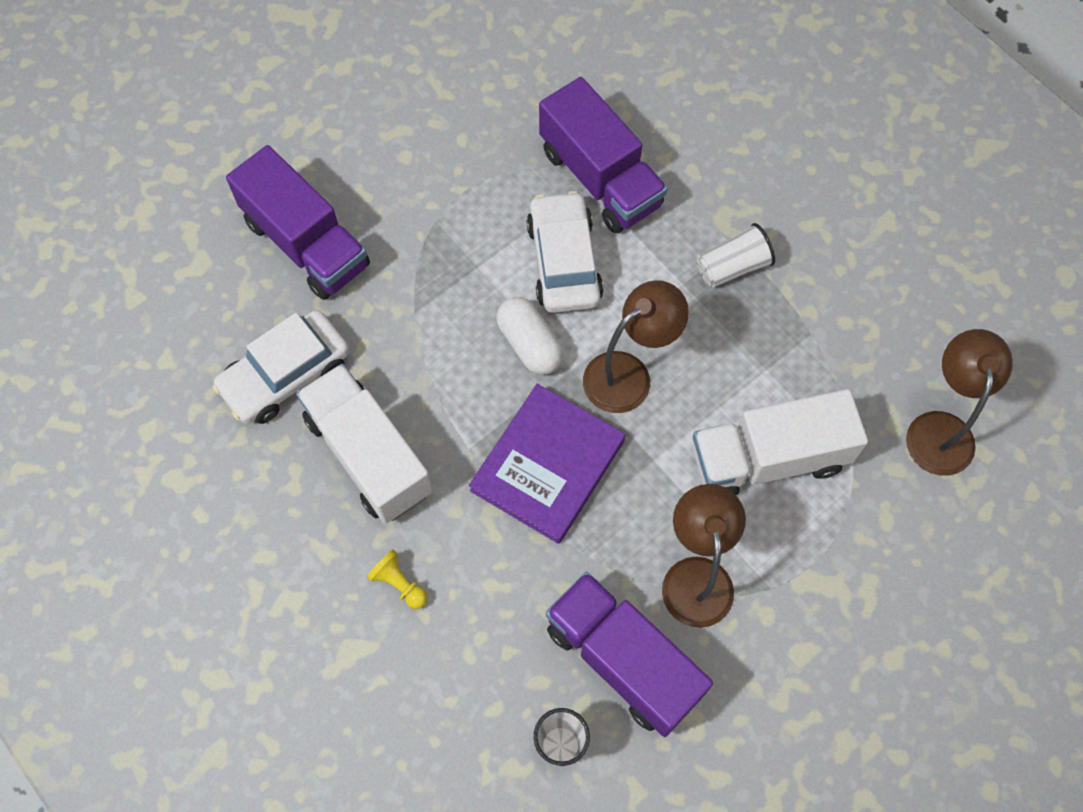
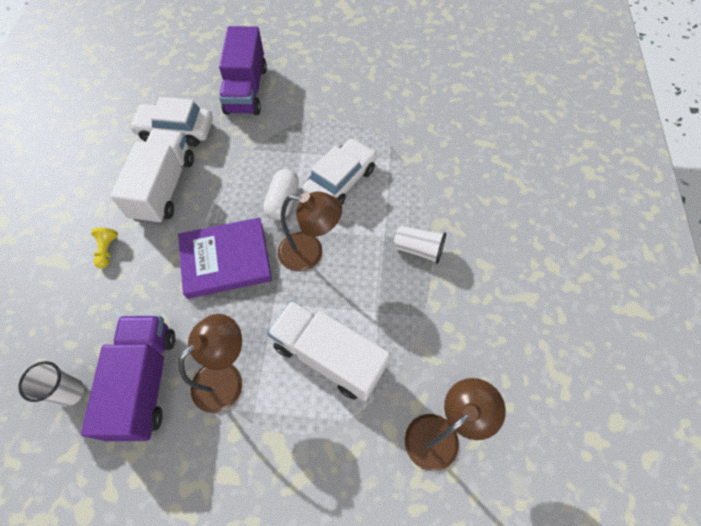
camera: 45 degrees right, 5 degrees down
(600, 178) = (399, 160): purple truck -> none

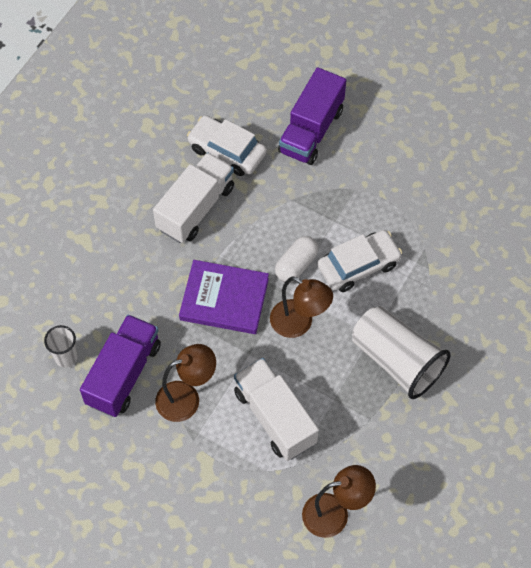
camera: 25 degrees right, 0 degrees up
(107, 250) = (128, 249): yellow pawn -> none
(418, 249) = (396, 360): white cup -> white cup, size x1.94

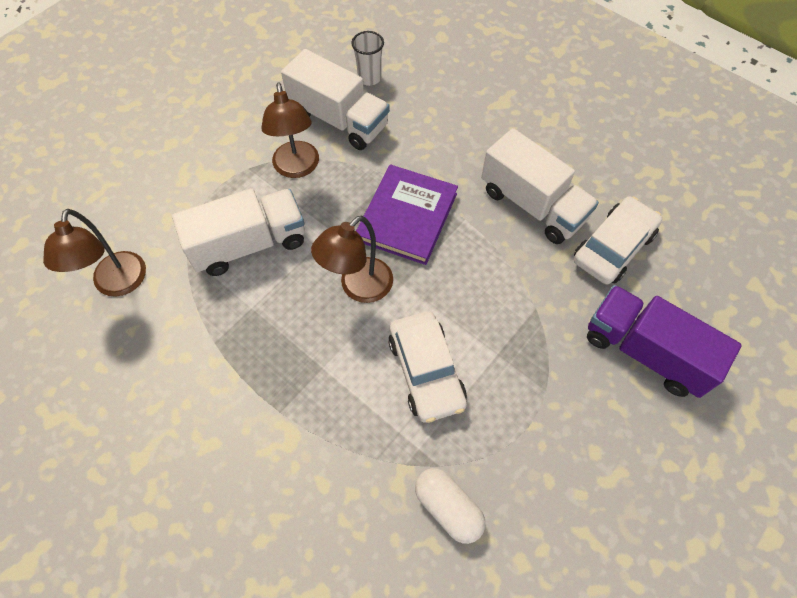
camera: 100 degrees right, 0 degrees up
(123, 374) = (339, 120): purple truck -> white truck
(296, 265) = (439, 298): white capsule -> white capsule (448, 507)
(396, 360) = (281, 390): white cup -> none

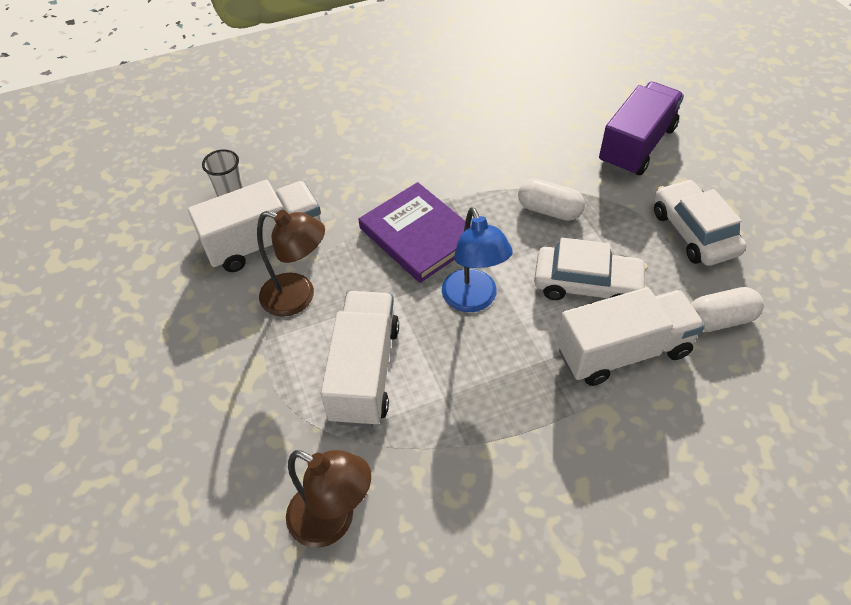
camera: 60 degrees left, 10 degrees down
(358, 287) = (473, 300): brown lamp -> blue lamp
(499, 305) = (549, 210): none -> white capsule
(532, 205) = (464, 150): white truck -> white truck (622, 351)
(613, 247) = (536, 122): white car -> white car (693, 232)
(645, 351) = (636, 146): purple truck -> purple truck turned 150 degrees clockwise

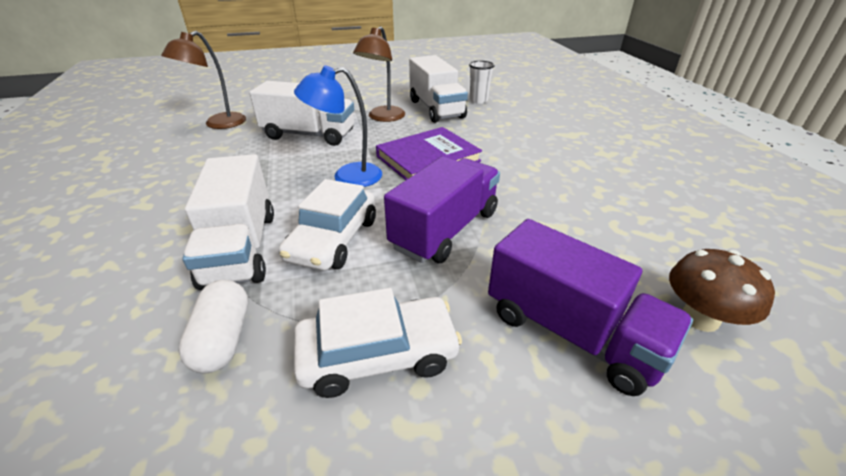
camera: 95 degrees right, 15 degrees down
(549, 210) = (445, 230): white capsule -> purple truck
(602, 93) = (700, 318): none -> brown mushroom

